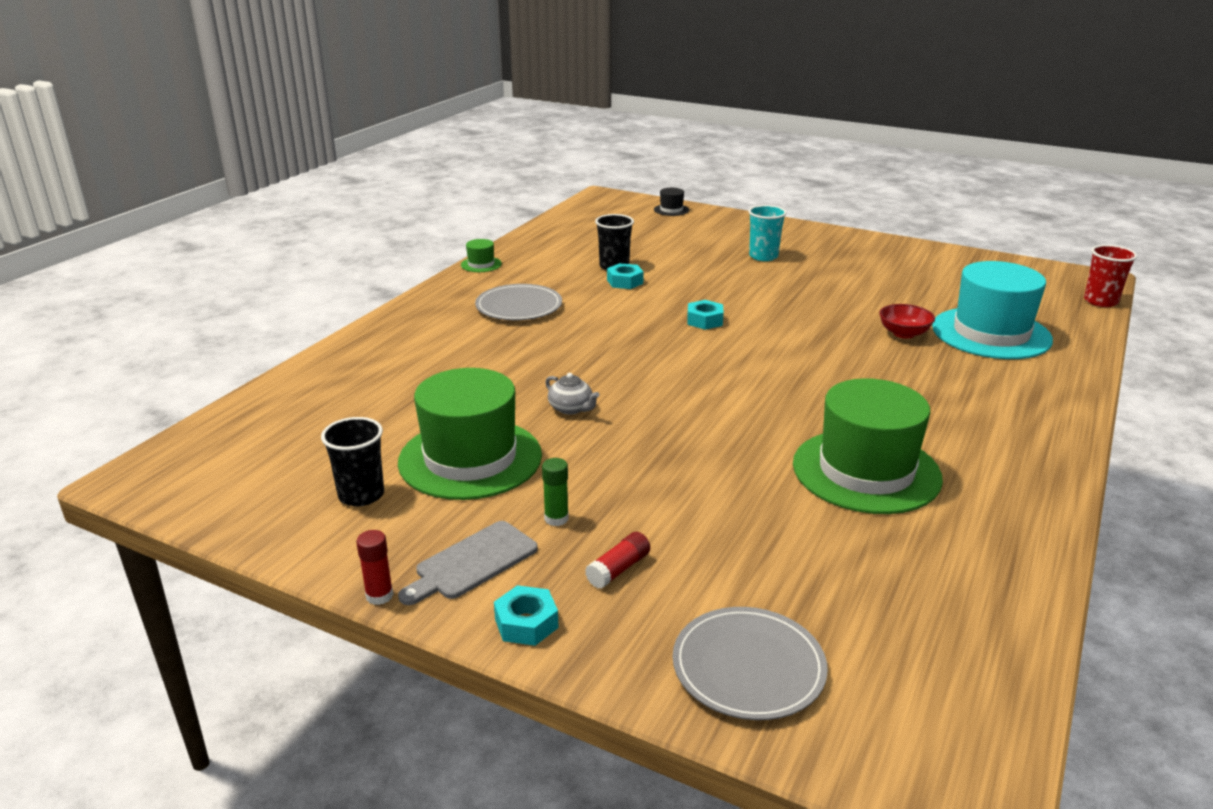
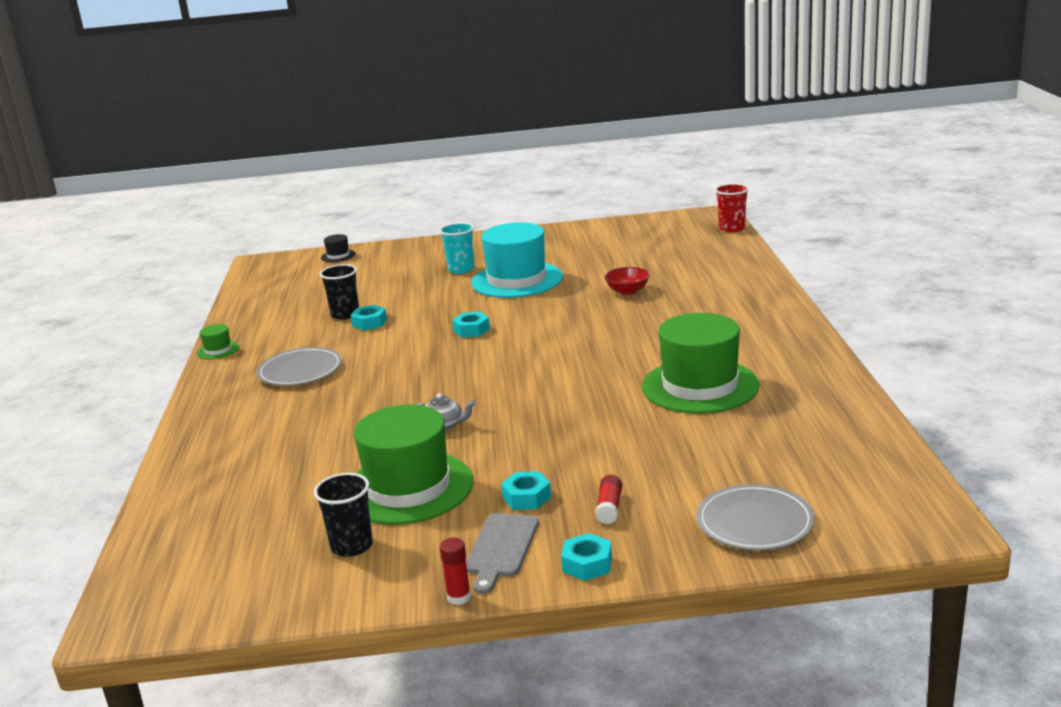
camera: 30 degrees left, 5 degrees down
(556, 518) = (526, 497): green glue stick -> turquoise nut
(991, 333) = (685, 272): turquoise hat -> turquoise hat (517, 280)

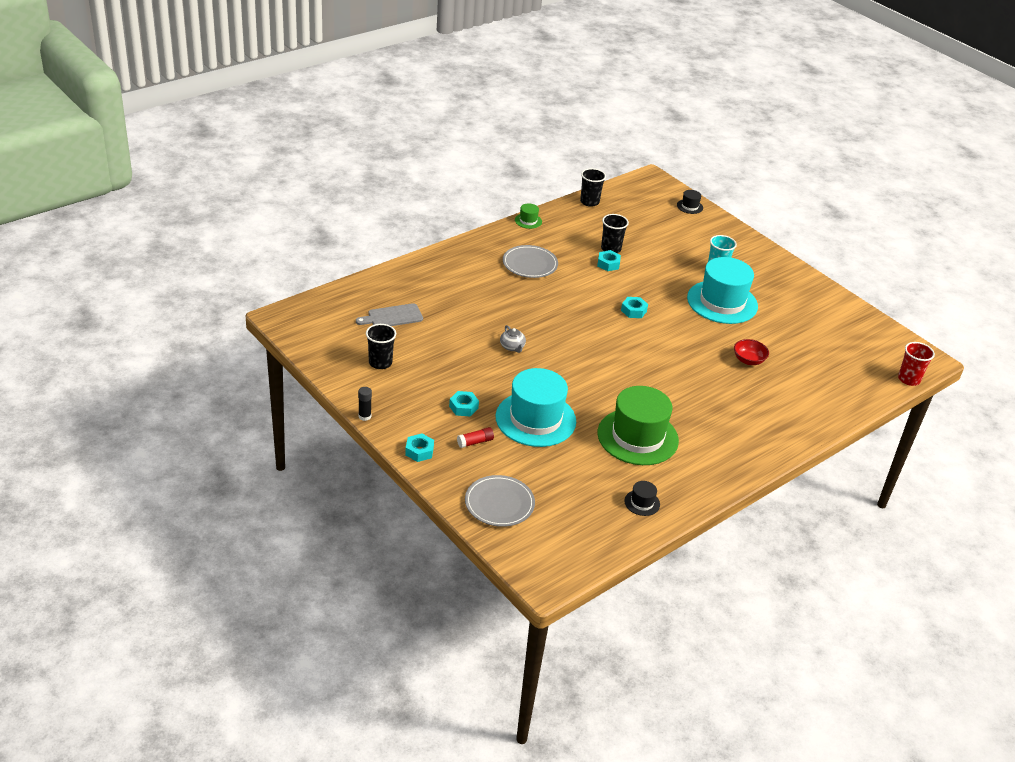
camera: 50 degrees right, 15 degrees up
(244, 305) = (589, 202): none -> black cup
(408, 488) = (442, 360): green hat -> none
(459, 597) = (364, 416): red glue stick -> black glue stick
(501, 548) = (412, 415): grey cutting board -> grey cutting board (392, 316)
(604, 447) = (535, 419): none -> turquoise hat
(823, 415) = (642, 503): none -> black hat

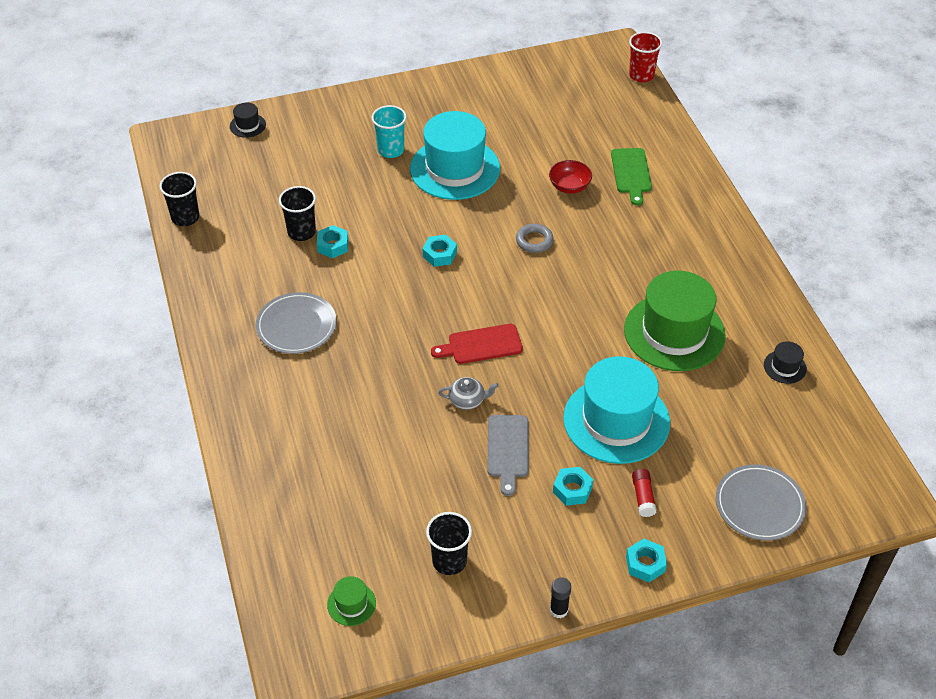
camera: 65 degrees left, 10 degrees up
(392, 316) = (350, 518): grey cutting board -> grey cutting board (508, 449)
(528, 221) = (196, 296): green hat -> green hat (351, 604)
(564, 344) = (481, 345): none -> red cutting board
(679, 352) = (534, 241): none -> grey ring
(789, 390) = (631, 173): none -> green cutting board

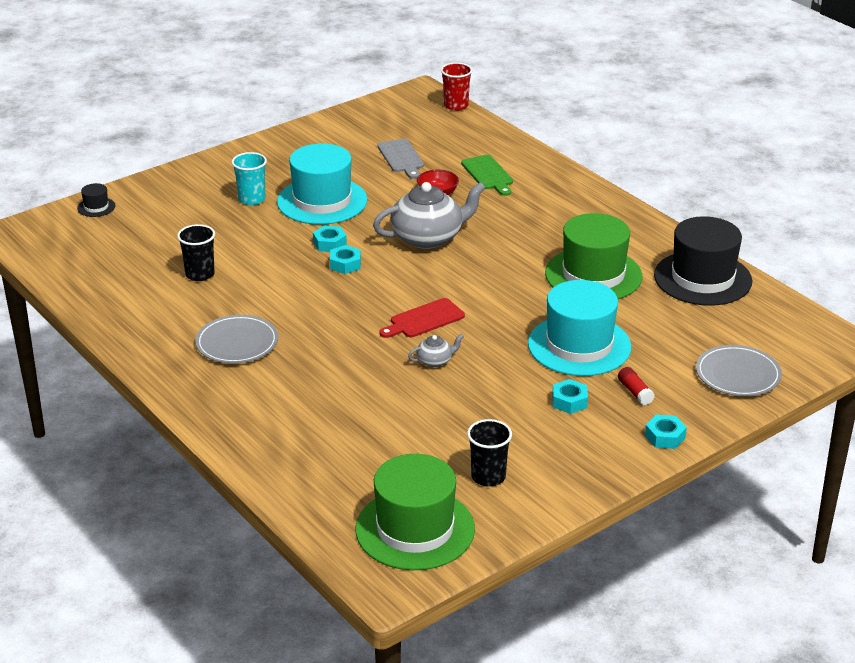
camera: 20 degrees left, 15 degrees down
(185, 217) = (74, 286): black cup -> none
(333, 245) = (237, 278): turquoise nut -> turquoise nut (329, 244)
(351, 604) = (415, 529): green hat -> green hat, size x2.42
(508, 449) = (494, 387): grey cutting board -> grey cutting board (401, 157)
(534, 241) = (428, 237): grey ring -> grey teapot
(558, 610) = (608, 486): black glue stick -> none
(784, 367) = (702, 278): black hat -> black hat, size x2.42

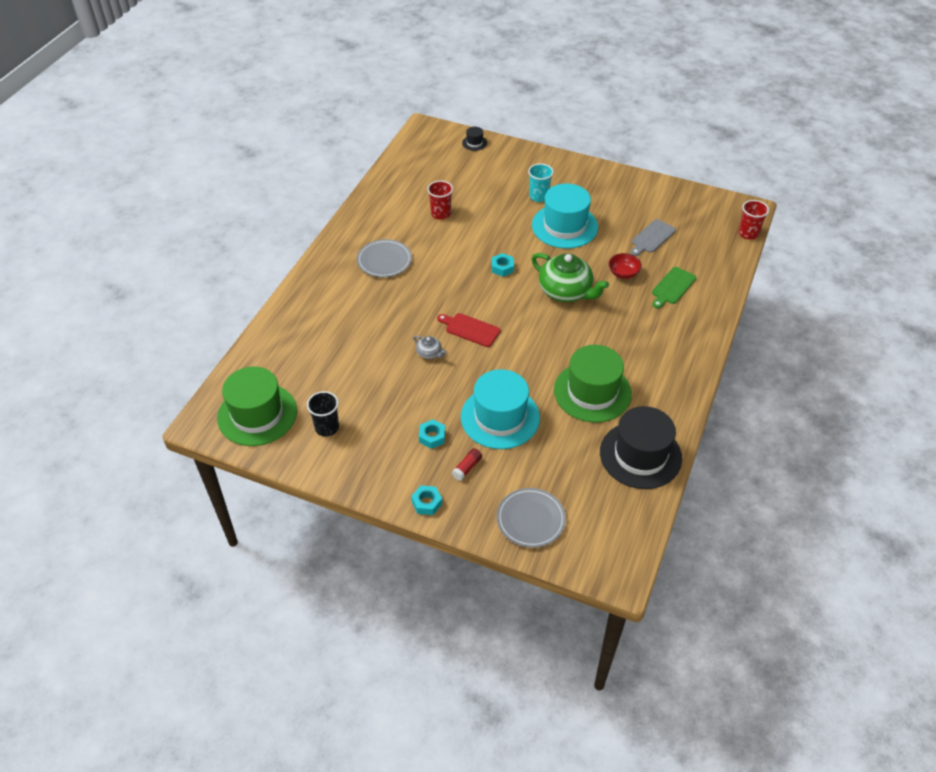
camera: 60 degrees right, 15 degrees up
(200, 274) = (440, 214): black cup -> red cup
(329, 244) = (519, 251): turquoise nut -> none
(428, 237) = (566, 291): grey teapot -> green teapot

